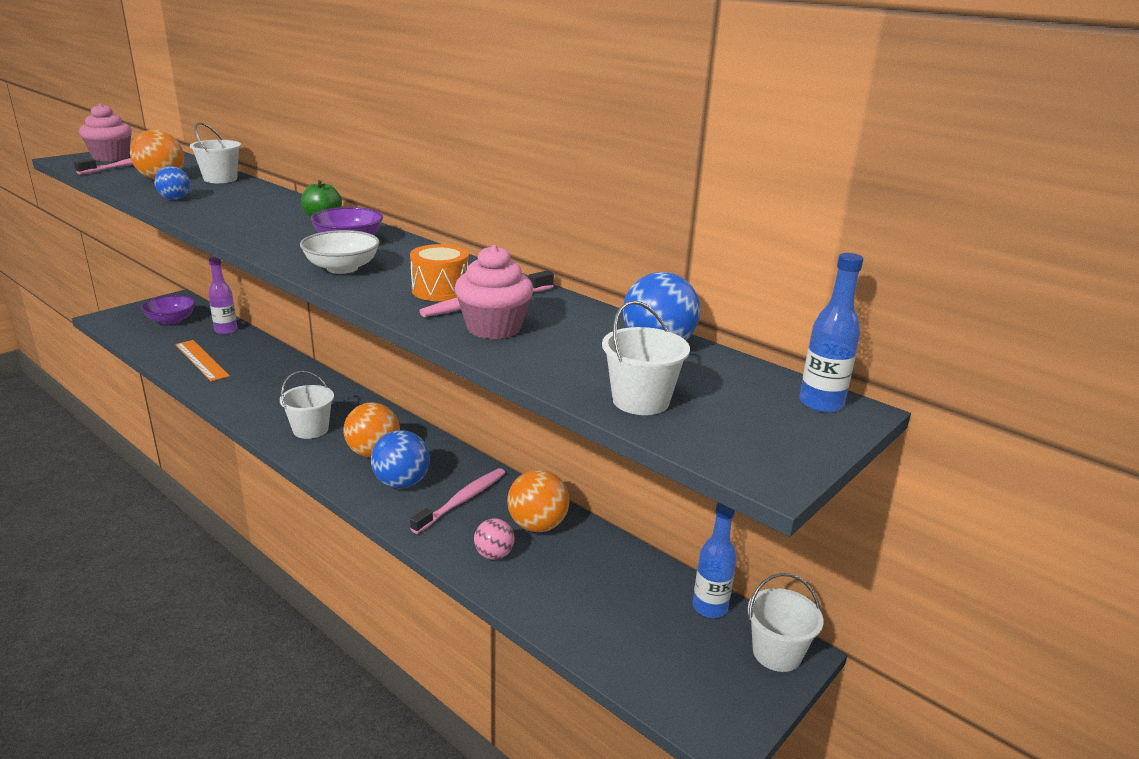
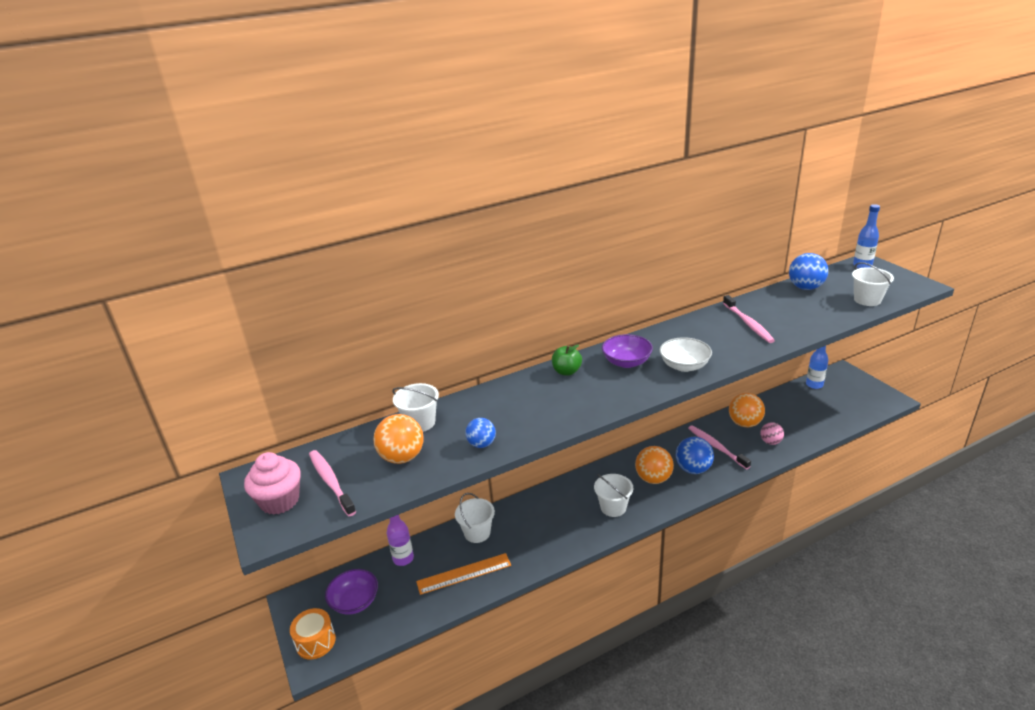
camera: 65 degrees left, 5 degrees up
(440, 290) = (727, 335): orange drum -> orange drum (315, 642)
(494, 328) = (786, 324): pink cupcake -> none
(777, 653) = (844, 375): white bucket -> white bucket (477, 533)

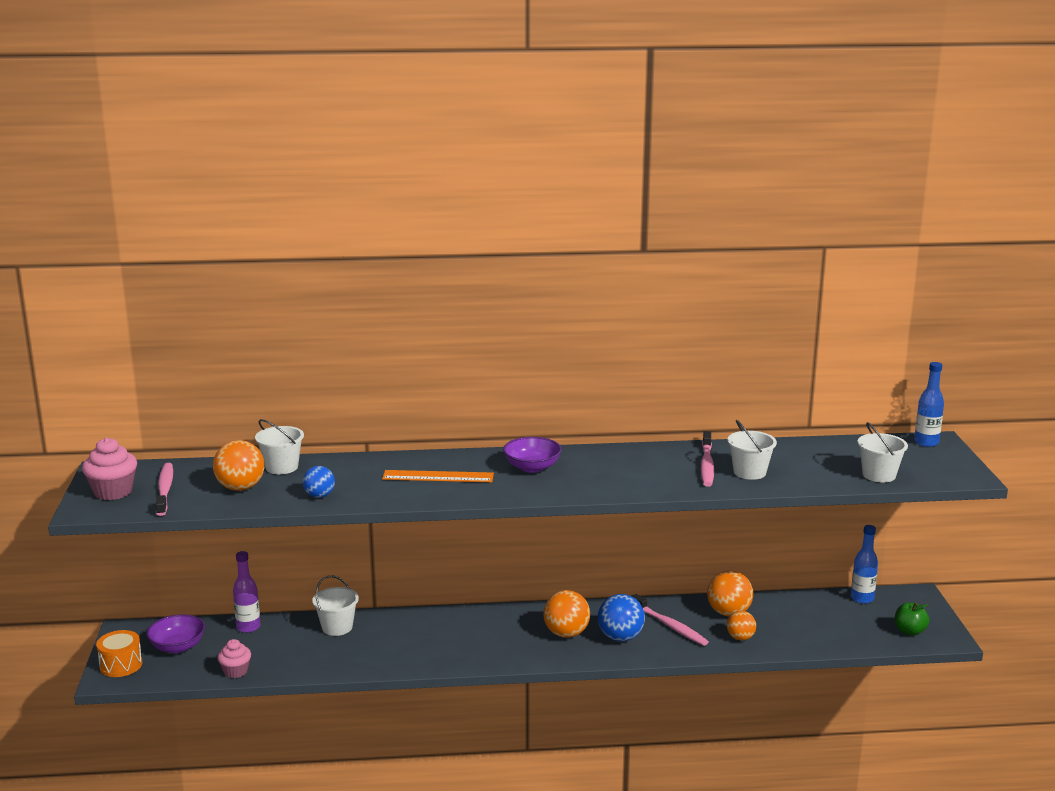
camera: 20 degrees right, 10 degrees down
(425, 610) = (235, 671): none -> pink cupcake
(464, 573) = (296, 655): orange ruler -> orange ruler (438, 476)
(566, 372) = (462, 461): green apple -> green apple (909, 631)
(613, 507) = (497, 646): white bucket -> white bucket (749, 472)
(684, 366) = (587, 484): white bowl -> none
(716, 447) = (669, 625): pink toothbrush -> pink toothbrush turned 150 degrees clockwise
(770, 442) = (740, 638): pink ball -> orange ball
(805, 287) = (822, 448): blue ball -> none

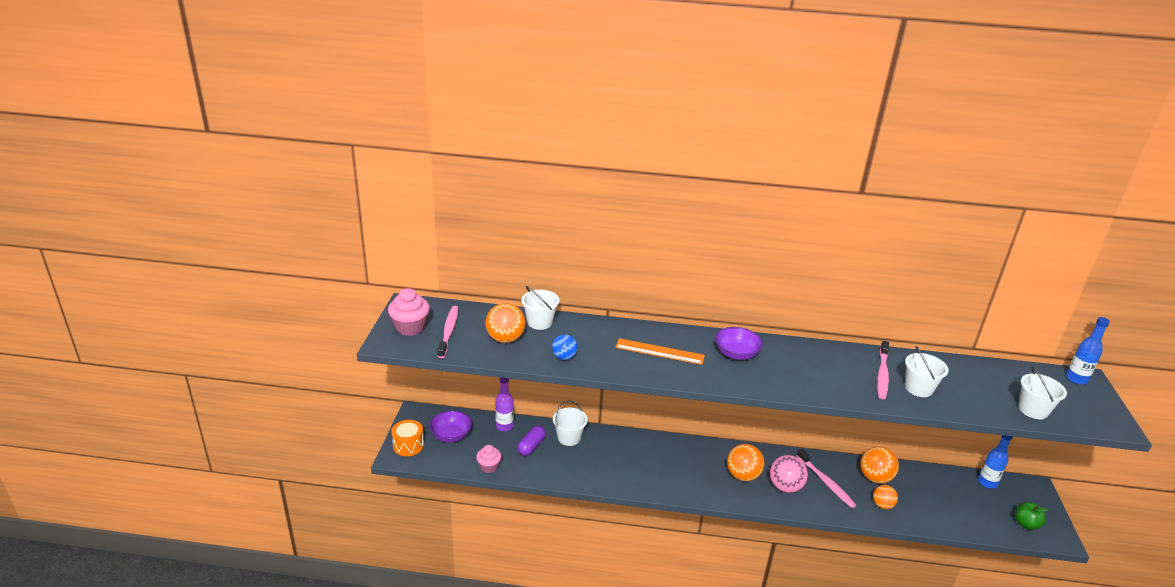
camera: 10 degrees right, 10 degrees up
(288, 642) = (531, 446): none -> purple capsule
(620, 637) = (785, 487): blue ball -> pink ball

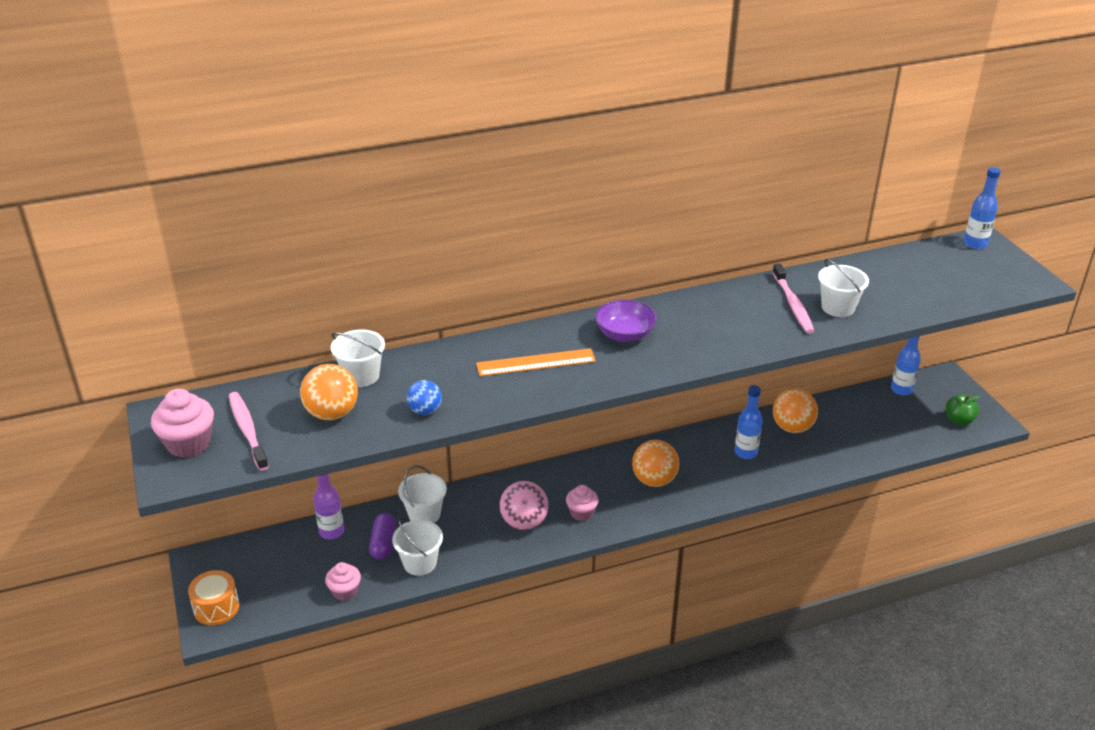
camera: 25 degrees left, 5 degrees up
(451, 435) = (267, 571): purple bowl -> none
(676, 477) = (581, 513): none -> pink cupcake
(785, 487) = (707, 475): pink ball -> pink ball (524, 523)
(826, 482) = (745, 452): pink toothbrush -> blue bottle
(882, 505) = (816, 455): orange ball -> none
(1033, 410) = (956, 292): white bucket -> white bucket (420, 563)

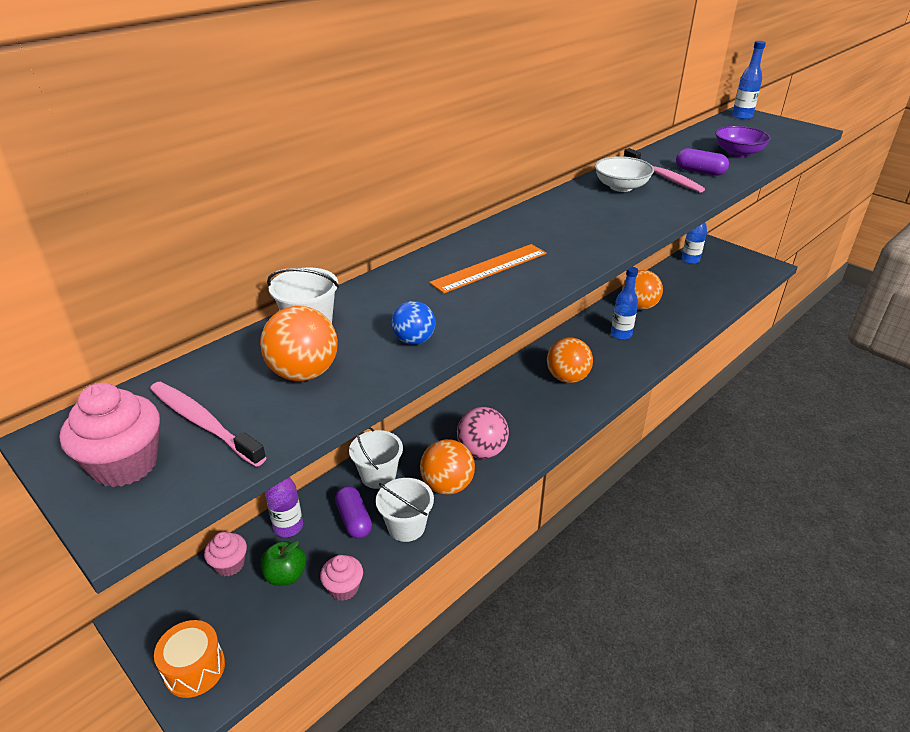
camera: 25 degrees left, 0 degrees up
(474, 542) = (447, 485): none -> orange ball
(581, 513) = (527, 425): pink cupcake -> pink cupcake (230, 564)
(625, 334) = (549, 227): purple bowl -> purple bowl (738, 153)
(736, 306) = (621, 187): none -> white bowl
(838, 307) = (699, 172): white bucket -> purple capsule
(959, 420) = (747, 270): green apple -> green apple (286, 575)

